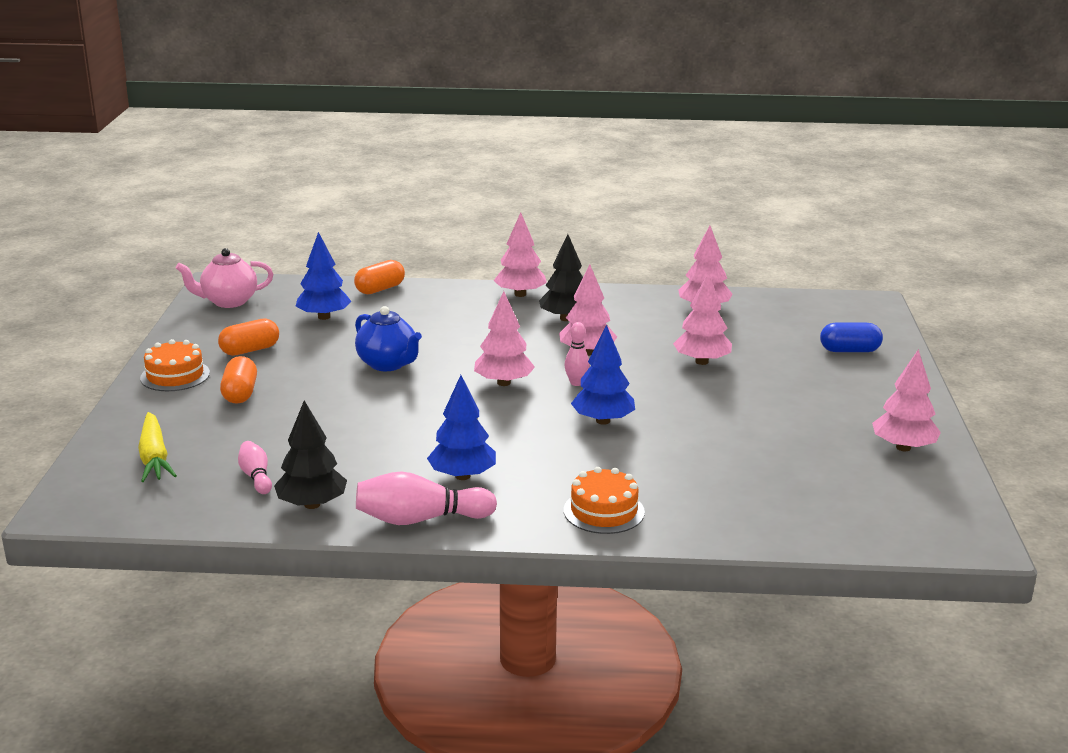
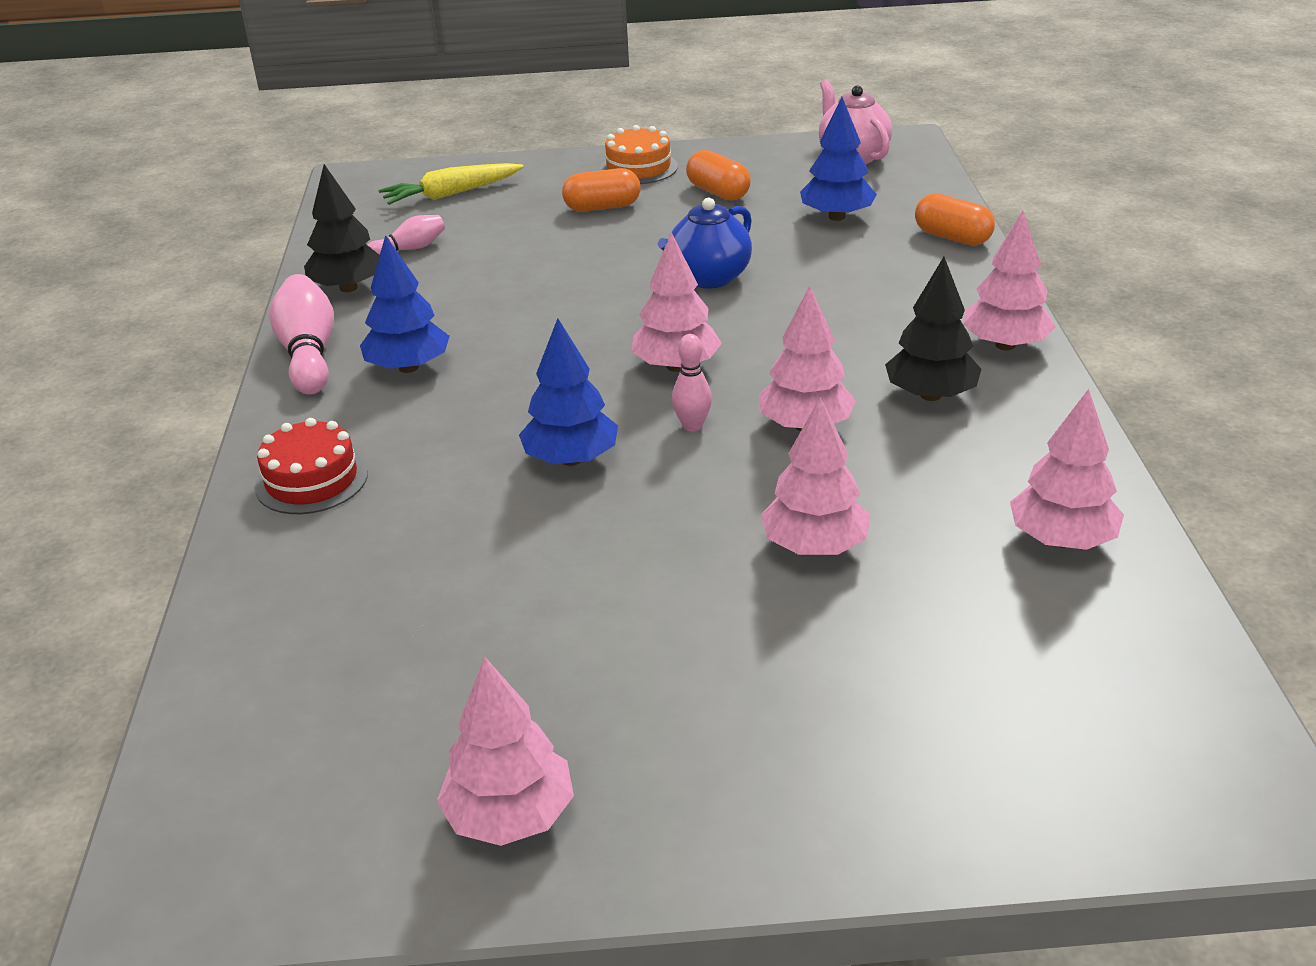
camera: 85 degrees right, 10 degrees up
(604, 511) = (311, 480): orange cake -> red cake
(849, 350) = (948, 752): blue capsule -> none

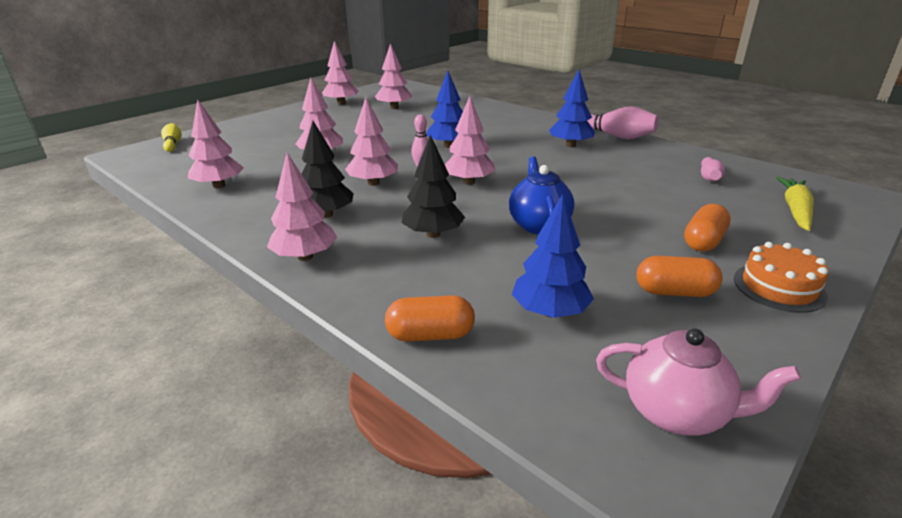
camera: 135 degrees right, 5 degrees down
(311, 480) = (518, 118): red cake -> none
(348, 288) = (676, 156): black tree -> black tree (433, 234)
(432, 687) = (394, 108): none -> pink tree
(1125, 796) = (173, 144): none -> yellow bowling pin

